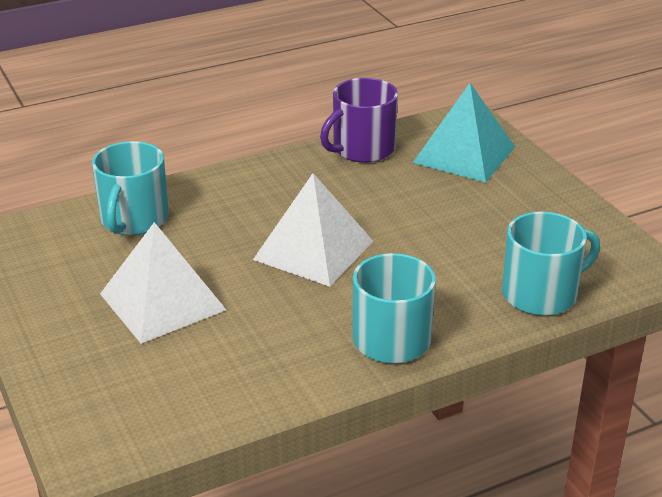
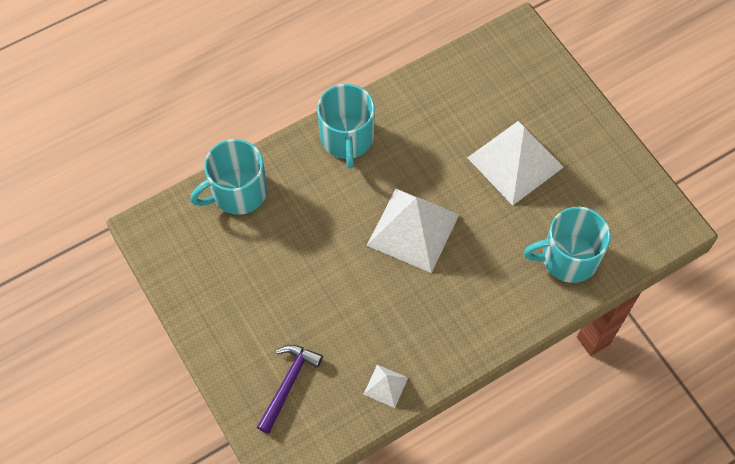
camera: 175 degrees right, 30 degrees up
(133, 219) = (568, 258): turquoise mug -> turquoise mug turned 105 degrees counterclockwise
(362, 149) = (385, 386): purple mug -> white pyramid
(464, 154) = (288, 384): turquoise pyramid -> purple hammer

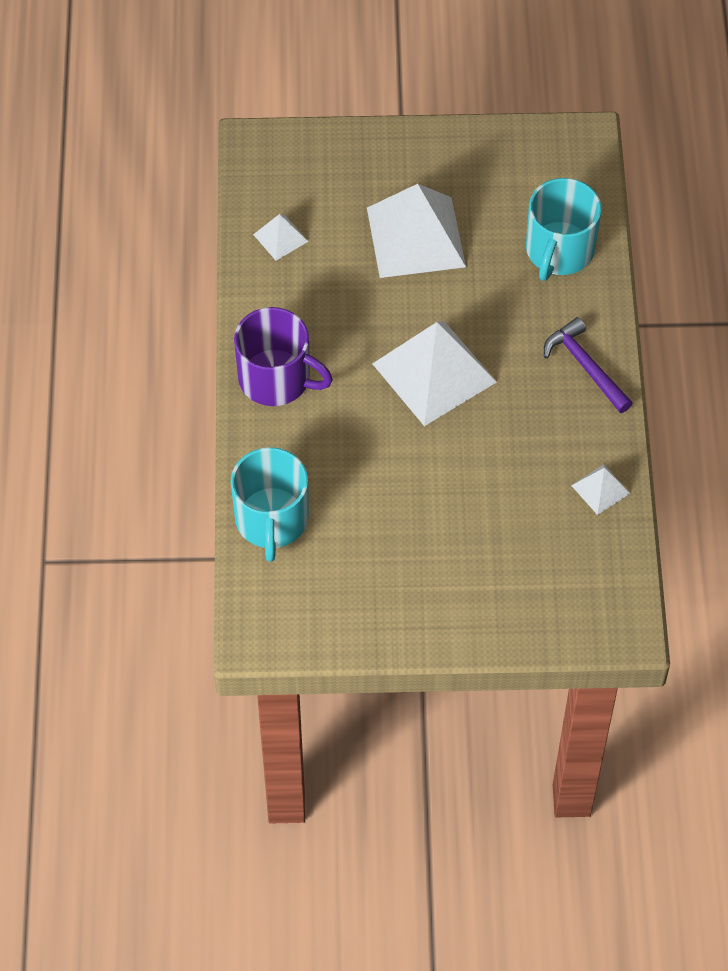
camera: 60 degrees left, 5 degrees down
(288, 384) = (542, 580): purple hammer -> purple hammer (585, 367)
(347, 138) = (276, 378): turquoise mug -> purple mug
(458, 83) = (280, 237): none -> white pyramid

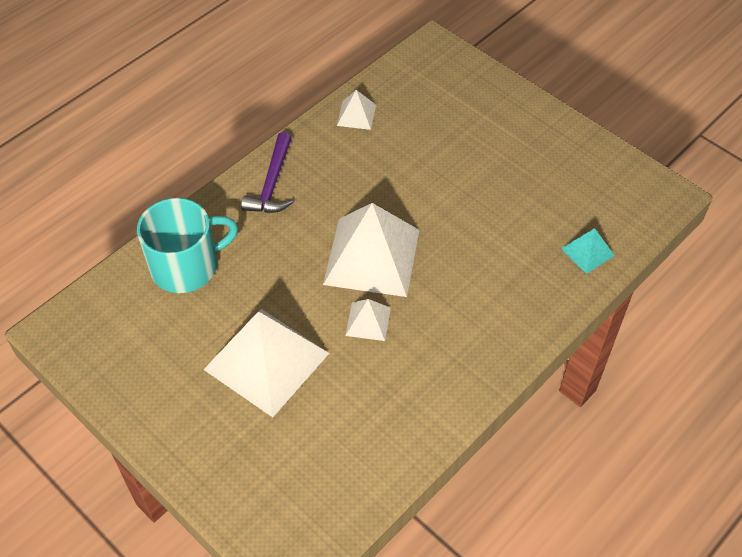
camera: 135 degrees left, 5 degrees down
(271, 520) = (587, 252): turquoise mug -> turquoise pyramid
(276, 378) = (487, 342): purple mug -> none
(280, 237) = (365, 451): white pyramid -> white pyramid (368, 321)

